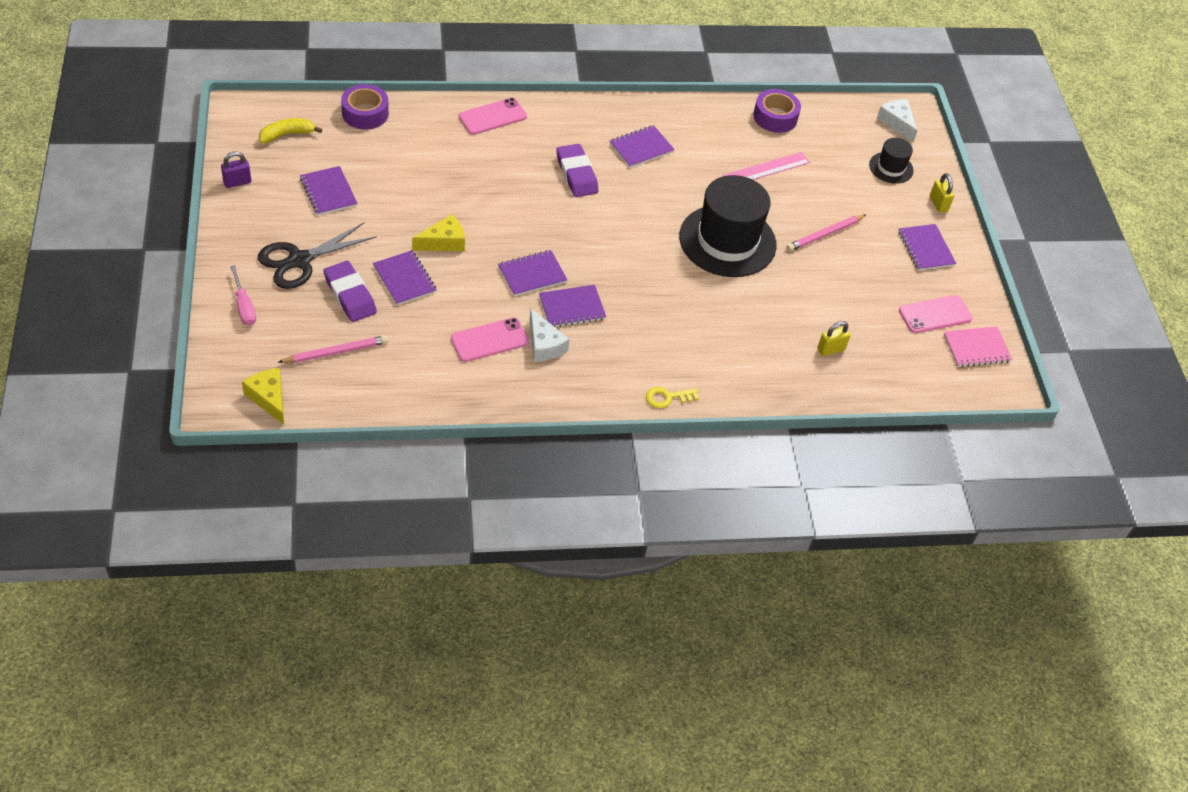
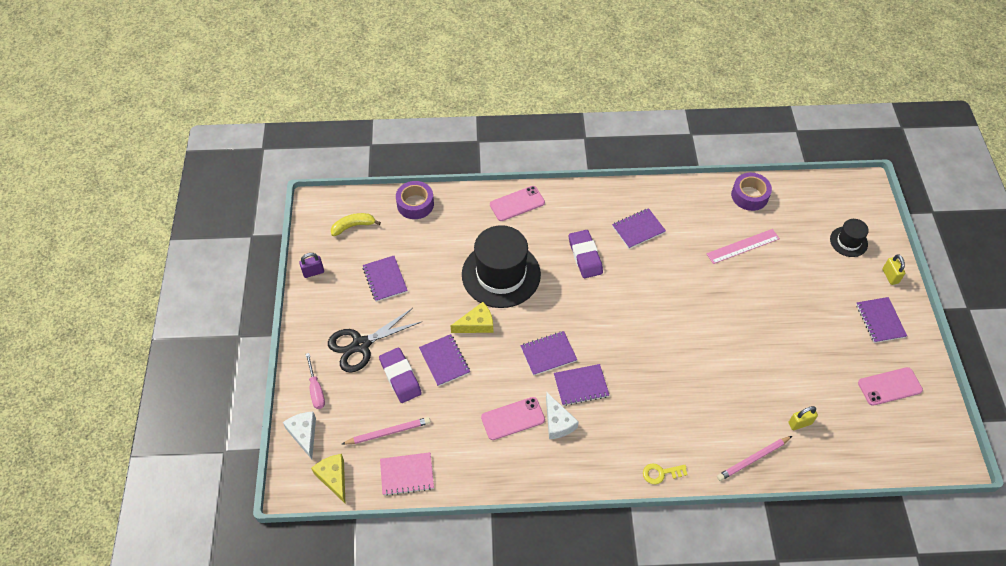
camera: 10 degrees right, 5 degrees up
(727, 241) = (710, 317): black hat -> black hat (501, 274)
(824, 235) = (793, 309): pink pencil -> pink pencil (753, 459)
(897, 123) = (853, 198): white cheese -> white cheese (304, 434)
(976, 348) = (927, 420): pink notebook -> pink notebook (407, 474)

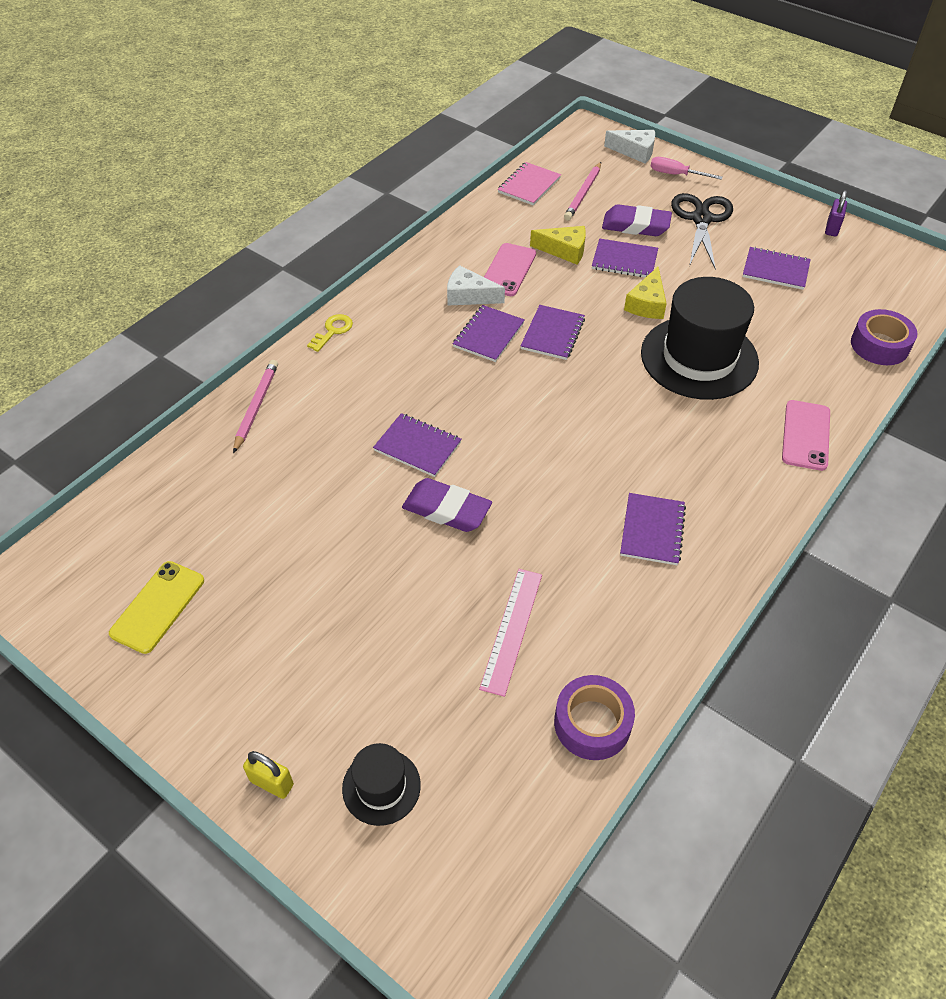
camera: 130 degrees right, 5 degrees down
(333, 478) = (573, 149): yellow cheese -> yellow cheese (564, 250)
(353, 226) = (881, 282): yellow banana -> none
(585, 256) = (657, 446): purple eraser -> purple eraser (446, 510)
(799, 423) = (236, 476): yellow padlock -> none
(880, 321) = (234, 690): purple notebook -> purple notebook (417, 446)
(889, 386) = (158, 607): pink phone -> yellow phone

